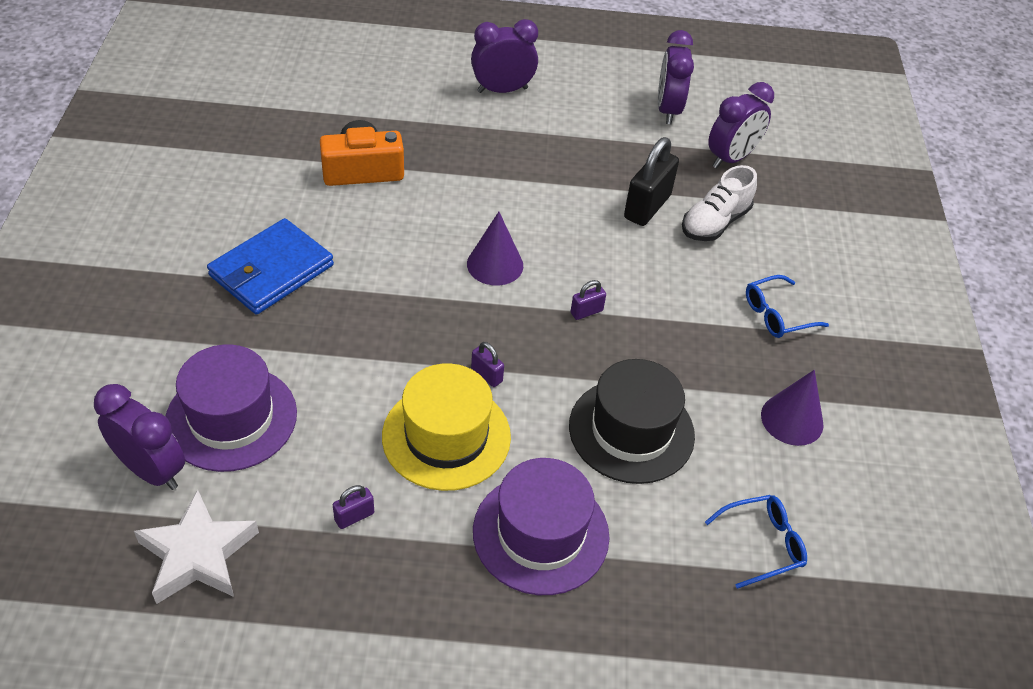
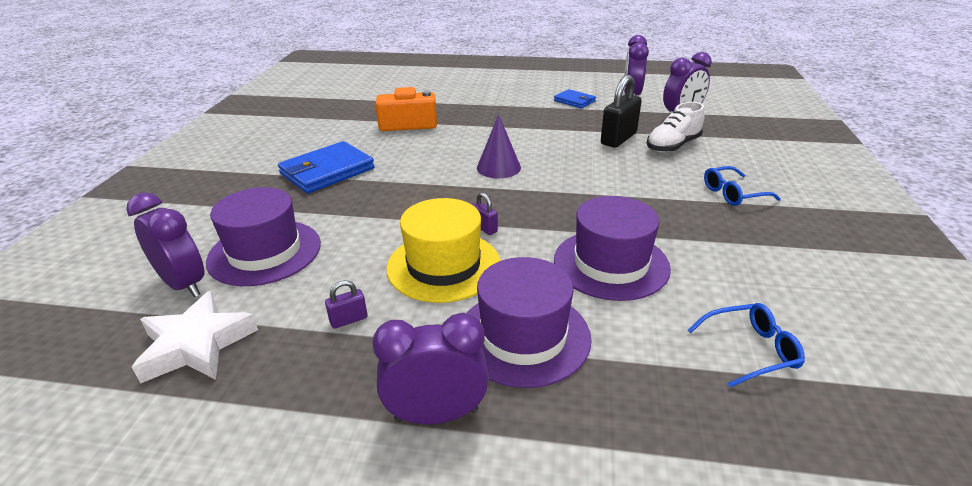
camera: 10 degrees right, 15 degrees down
(502, 90) = (513, 89): purple clock -> purple clock (436, 415)
(586, 312) = (571, 192): purple padlock -> none
(590, 120) = (574, 101): none -> blue wallet
(631, 430) = (611, 264): black hat -> purple hat
(792, 419) = (761, 258): purple cone -> none

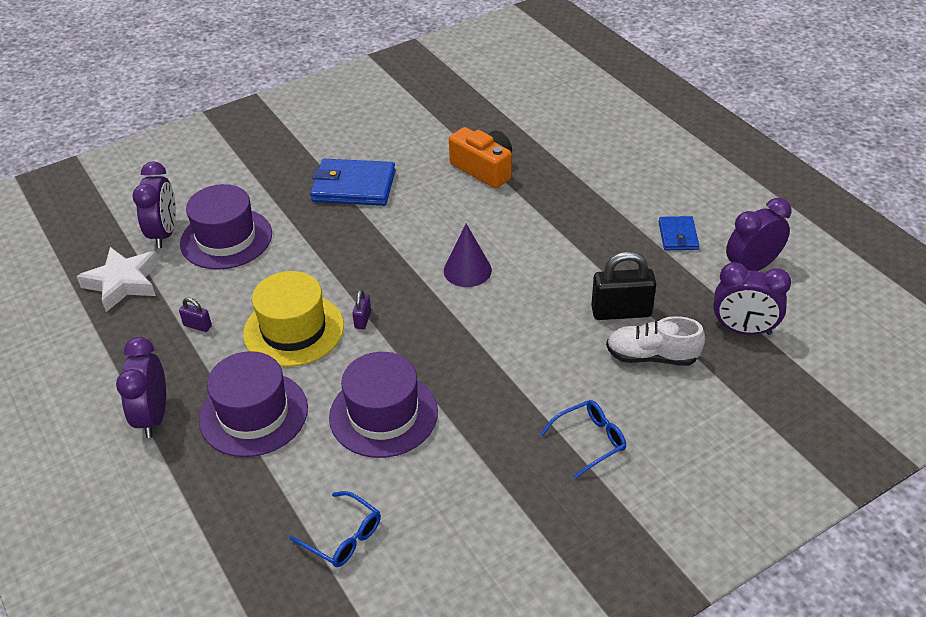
camera: 50 degrees right, 10 degrees up
(436, 415) = (153, 416): purple clock -> purple clock turned 135 degrees counterclockwise
(733, 194) = (590, 441): blue glasses -> blue glasses turned 120 degrees clockwise

